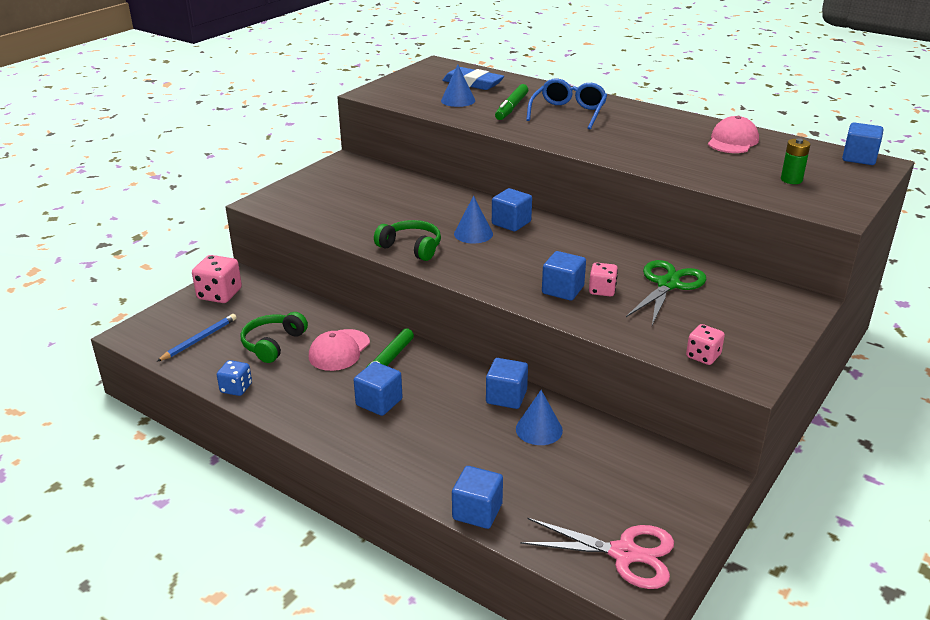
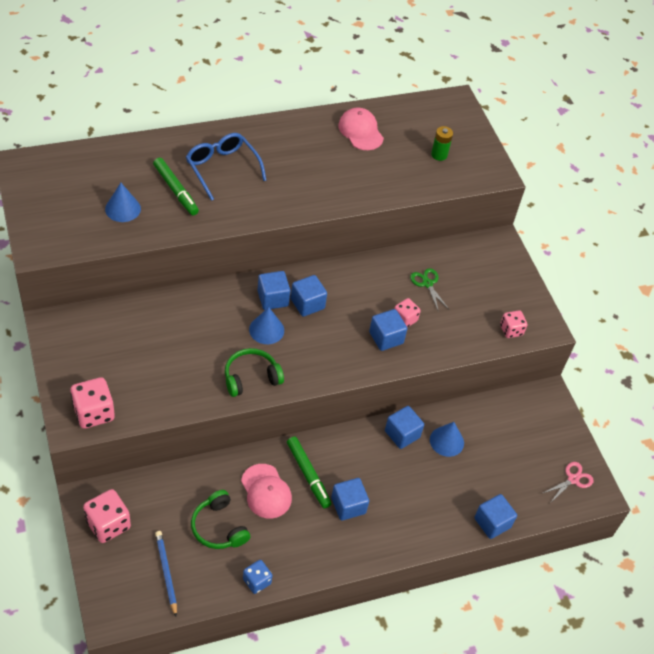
camera: 60 degrees left, 20 degrees up
(283, 204) = (94, 413): none -> pink dice
(473, 83) = (96, 175): blue eraser -> none
(625, 553) = (573, 479): pink scissors -> pink scissors, size x0.59
(668, 284) = (427, 283): green scissors -> green scissors, size x0.59
(859, 158) = (442, 102): blue cube -> blue cube (307, 304)

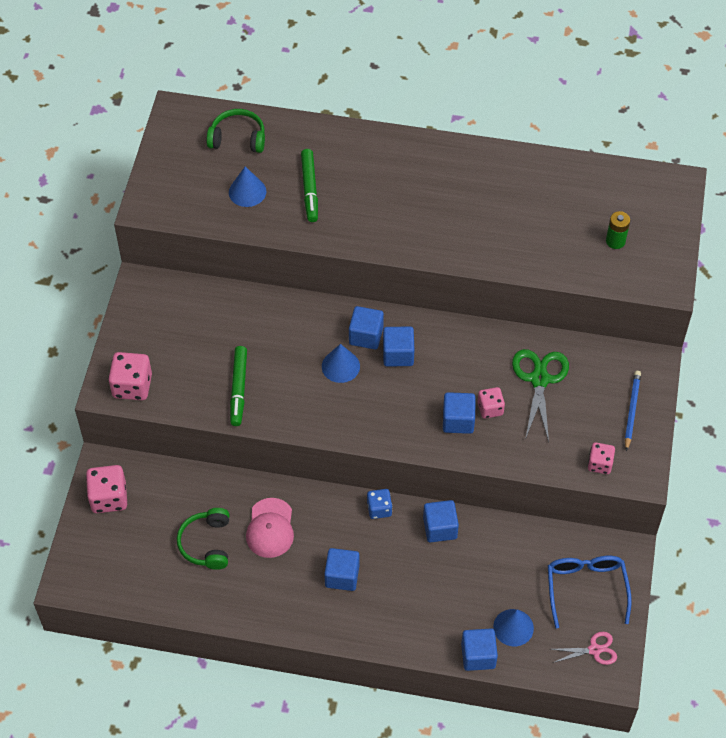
camera: 35 degrees right, 5 degrees up
(166, 573) = (136, 565): blue pencil -> blue pencil (631, 410)
(222, 168) = (370, 181): blue glasses -> blue glasses (586, 588)
(251, 377) = (297, 409): green headphones -> green headphones (238, 138)
(257, 581) = (213, 609): blue dice -> blue dice (379, 509)
(308, 474) = (320, 529): green marker -> green marker (239, 389)
(360, 131) = (543, 185): pink cap -> none
(427, 283) = (539, 379): green scissors -> green scissors, size x1.69
(446, 441) = (482, 554): blue cone -> blue cone (513, 627)

